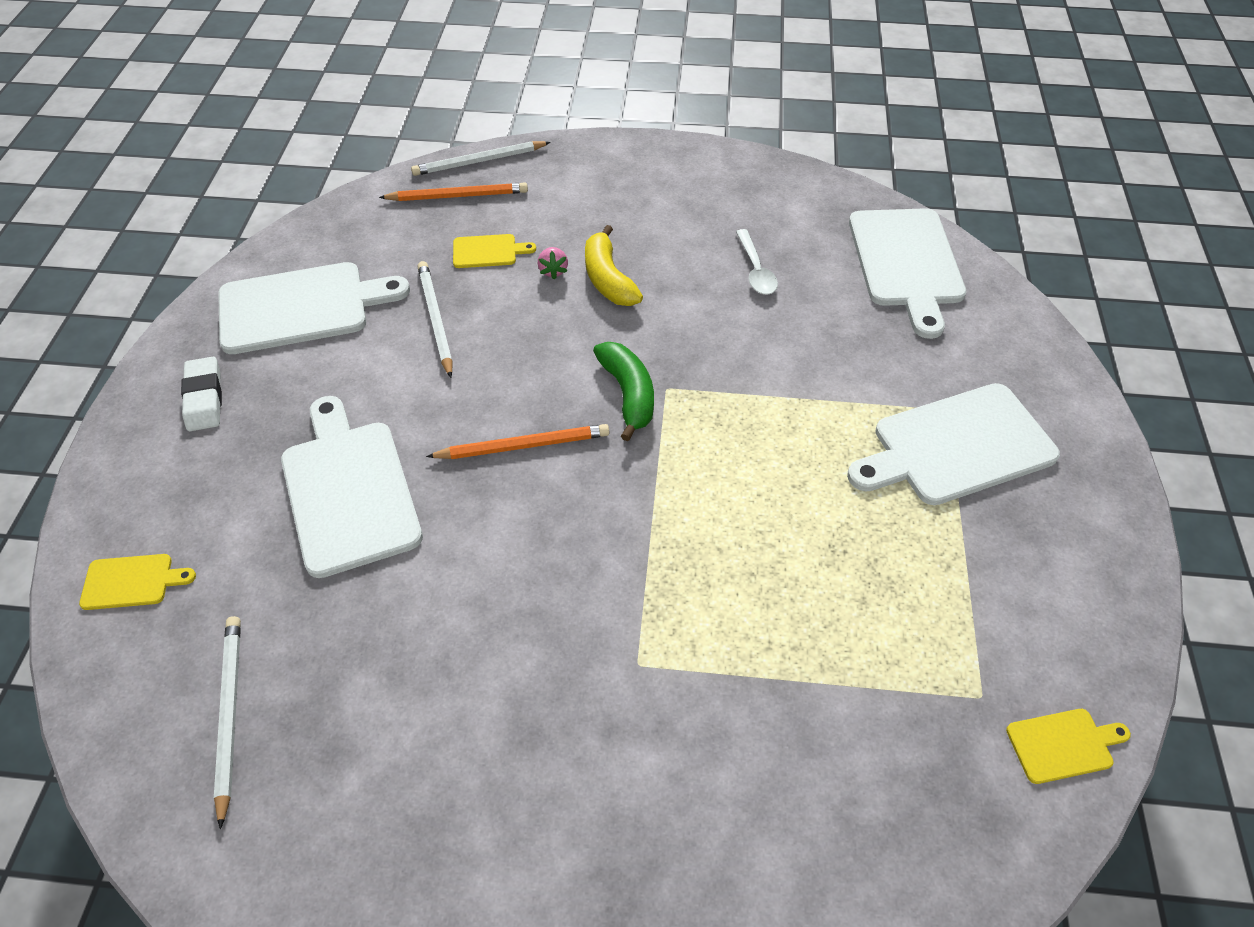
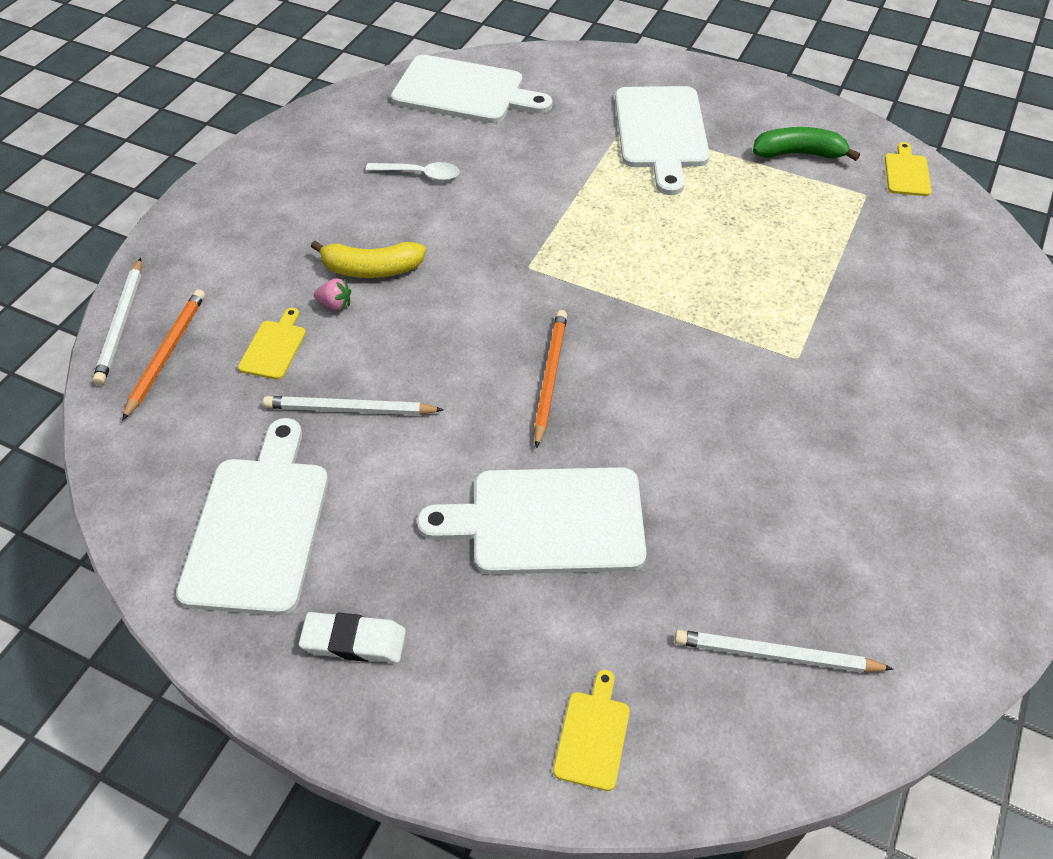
camera: 70 degrees left, 0 degrees up
(628, 394) = (523, 293): green banana -> green banana (798, 153)

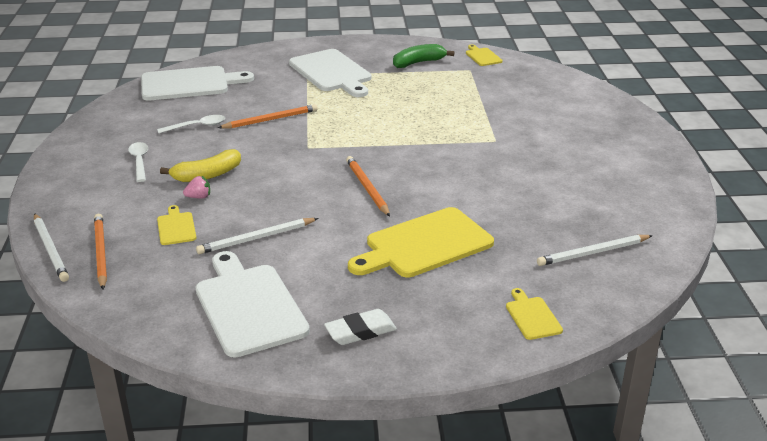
camera: 30 degrees left, 20 degrees down
(312, 212) = (139, 161): none -> white spoon
(517, 195) = (270, 120): none -> orange pencil
(547, 521) = (424, 244): white cutting board -> yellow cutting board

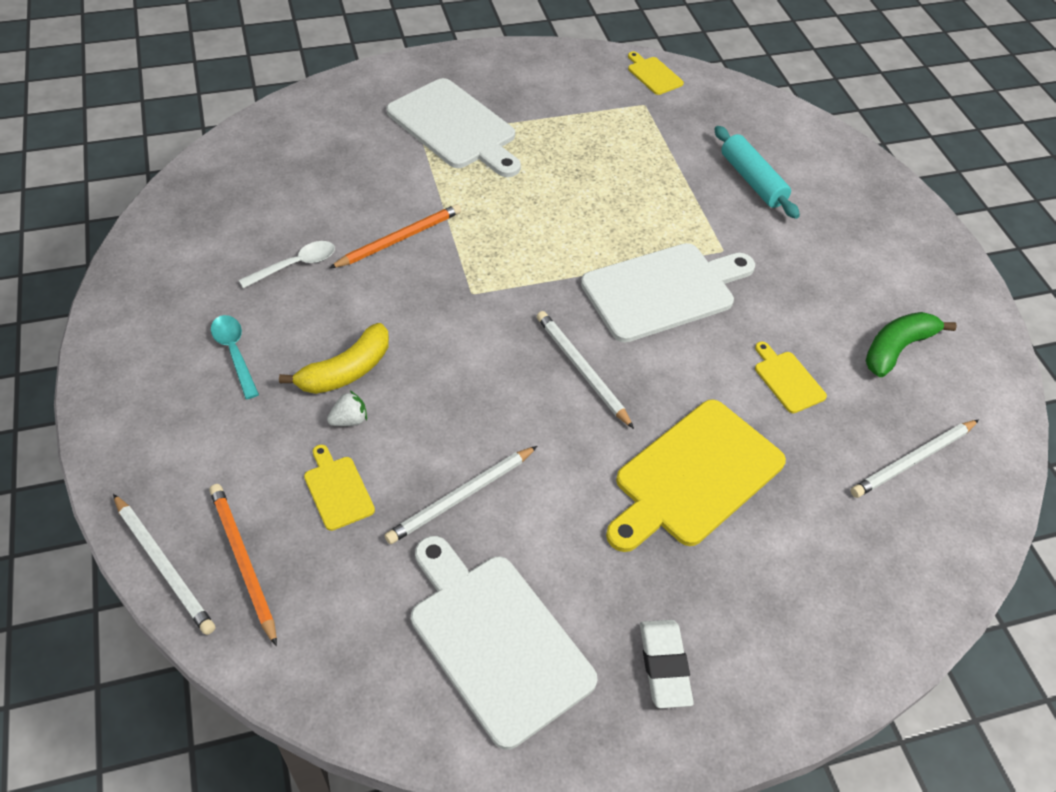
camera: 15 degrees left, 20 degrees up
(139, 161) = (234, 353): white spoon -> turquoise spoon
(189, 84) = (253, 171): white cutting board -> white cutting board (663, 291)
(199, 197) = (349, 420): pink strawberry -> white strawberry
(360, 331) = (664, 665): white eraser -> white eraser turned 60 degrees counterclockwise
(367, 188) = (581, 370): orange pencil -> white pencil
(418, 63) = (570, 95): green banana -> green banana (896, 348)
(532, 109) = (752, 180): none -> turquoise rolling pin
(532, 316) = (874, 597): yellow cutting board -> yellow cutting board (787, 379)

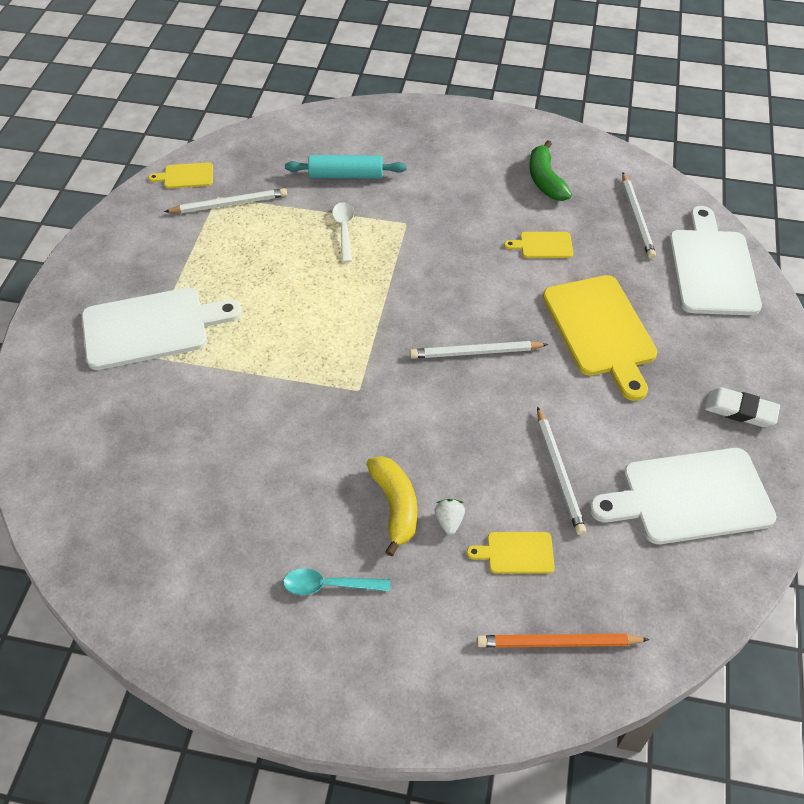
camera: 60 degrees left, 0 degrees up
(164, 565) = (538, 705): white pencil -> white pencil (229, 204)
(296, 265) = (248, 505): white spoon -> white spoon (344, 230)
(399, 239) = (265, 417): orange pencil -> none
(663, 291) = (425, 273): white cutting board -> white cutting board (712, 268)

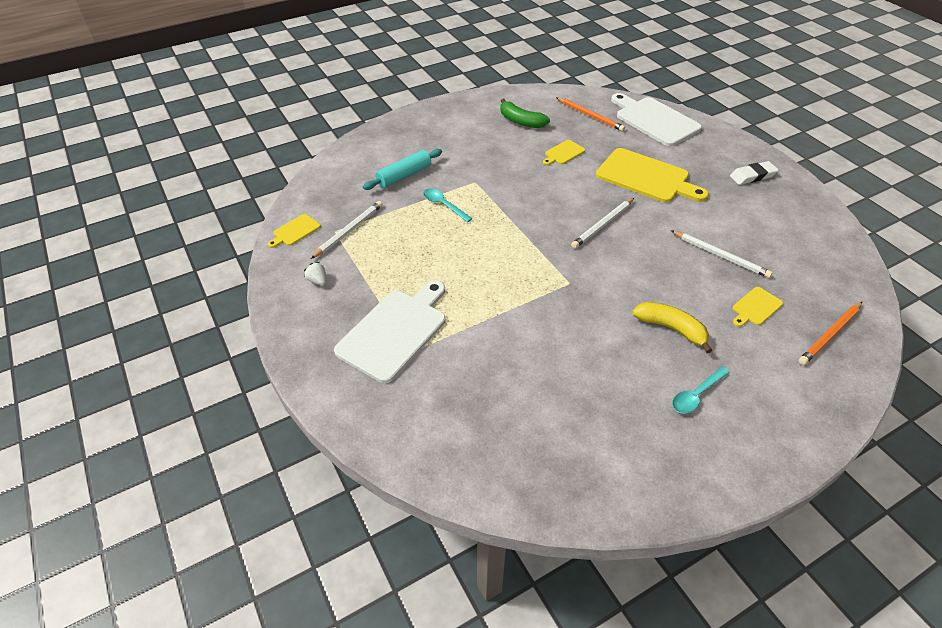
camera: 40 degrees left, 5 degrees down
(344, 230) = (443, 205): white spoon -> turquoise spoon
(449, 521) = (706, 316): white strawberry -> white strawberry (318, 281)
(637, 218) = (590, 116): white pencil -> orange pencil
(689, 497) = (786, 227): white cutting board -> none

